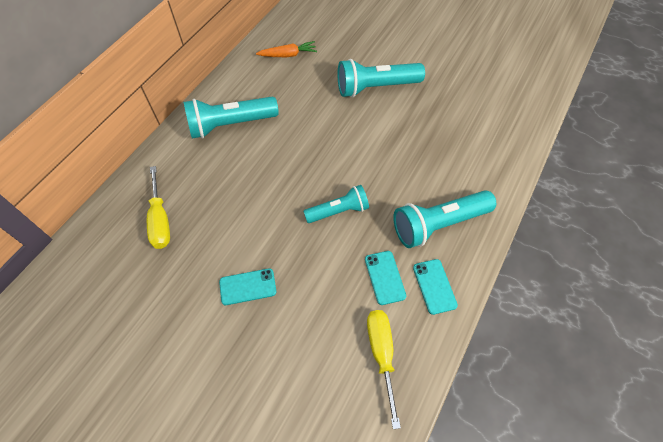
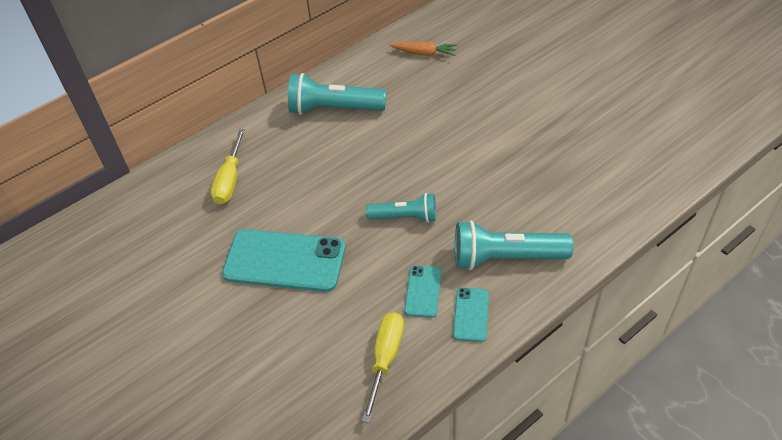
camera: 25 degrees right, 10 degrees down
(248, 287) = (284, 261): turquoise phone -> turquoise phone, size x2.04
(376, 87) = (504, 106): turquoise flashlight -> none

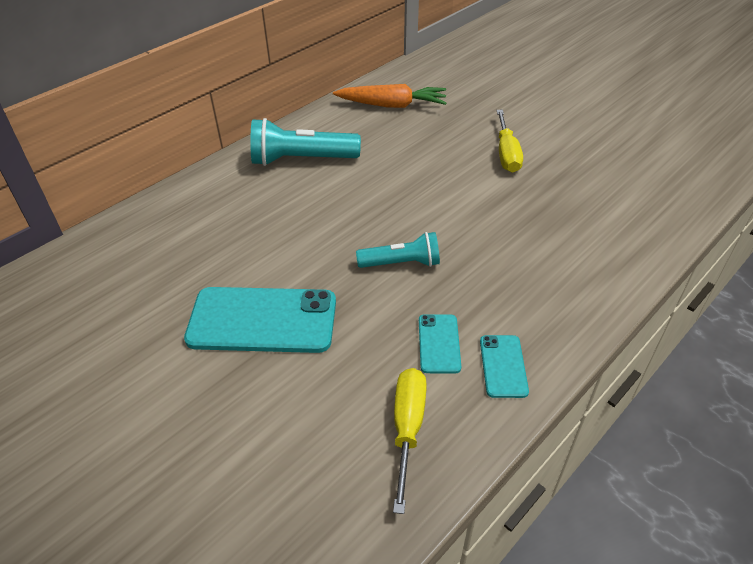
camera: 10 degrees left, 5 degrees down
(230, 180) = (187, 236): yellow screwdriver -> yellow screwdriver (506, 153)
(424, 53) = (392, 105): orange carrot -> orange carrot, size x1.56
(505, 258) = (528, 300): turquoise flashlight -> none

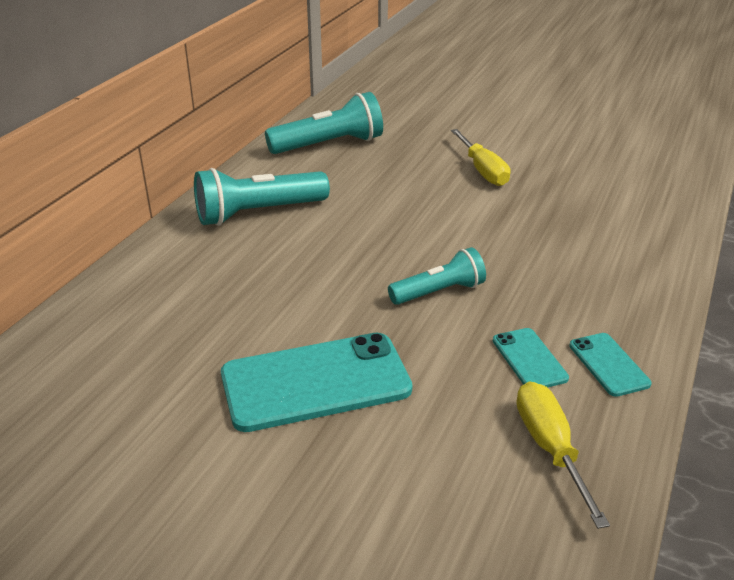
camera: 20 degrees left, 10 degrees down
(392, 105) = (329, 145): orange carrot -> turquoise flashlight

